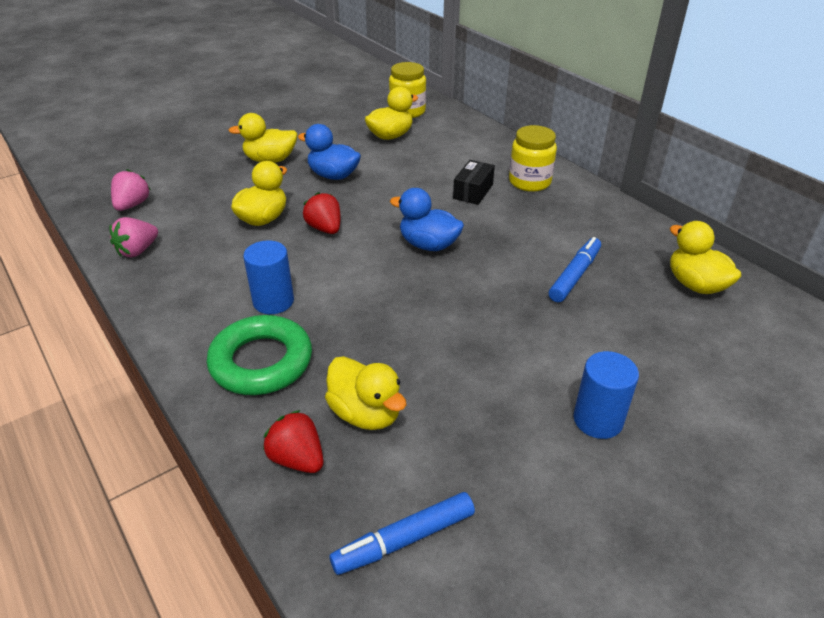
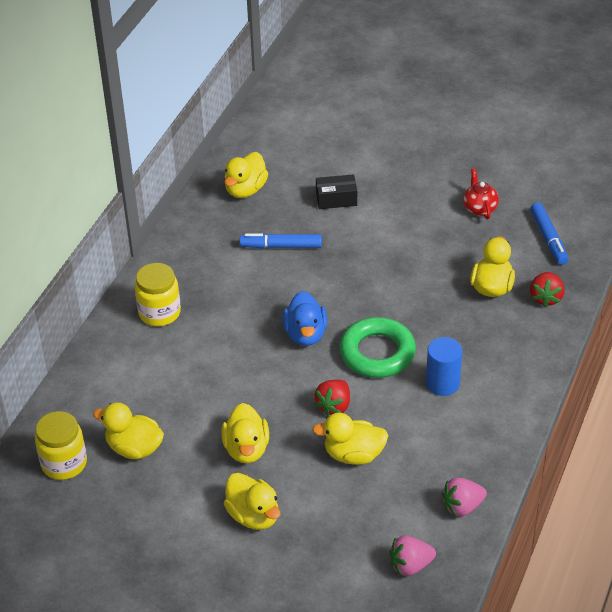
camera: 120 degrees left, 5 degrees up
(138, 251) = (462, 506): pink strawberry -> pink strawberry turned 150 degrees clockwise
(261, 362) = (499, 354): green ring -> green ring (377, 353)
(333, 175) = (246, 449): blue duck -> yellow duck
(405, 539) = (548, 238): blue marker -> blue marker turned 45 degrees clockwise
(473, 191) = (203, 341): black box -> black box (336, 199)
(532, 489) = (479, 208): none -> red teapot
(598, 420) = (411, 199): blue cylinder -> none

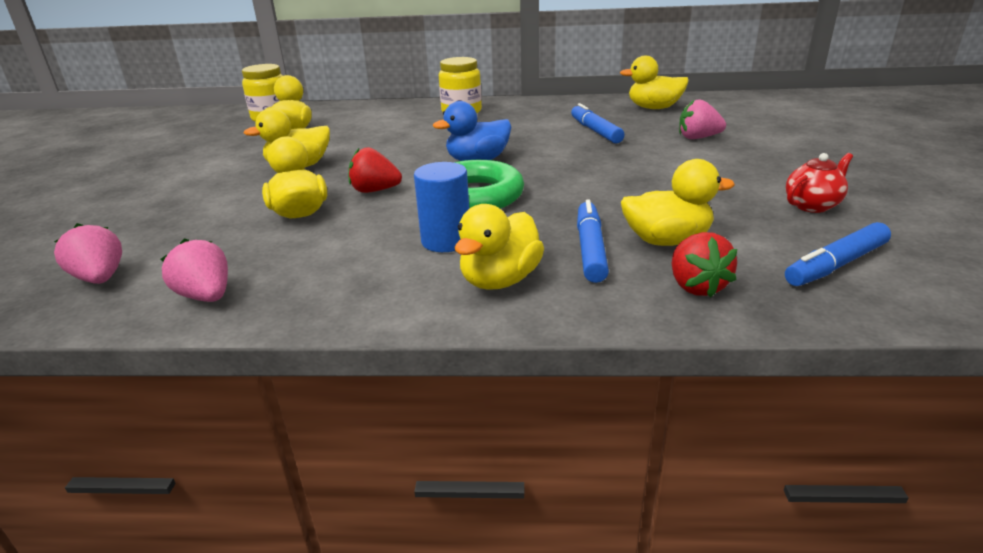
camera: 70 degrees right, 15 degrees down
(253, 515) = (204, 185): yellow duck -> yellow duck (500, 280)
(336, 199) = (698, 138): black box -> pink strawberry
(486, 322) = (590, 249): none -> blue marker
(546, 298) = (696, 286): red strawberry -> red strawberry turned 90 degrees counterclockwise

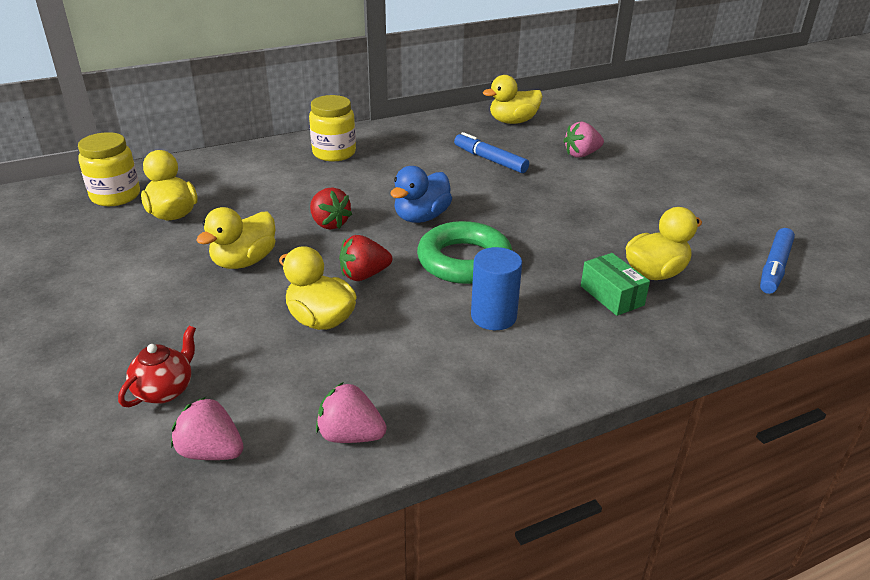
camera: 30 degrees left, 5 degrees up
(500, 280) = (577, 344): yellow duck -> none
(590, 249) = (612, 295): blue marker -> green box
(696, 286) = (710, 310): red strawberry -> red strawberry (329, 224)
(812, 205) = (719, 214): red teapot -> red teapot (165, 390)

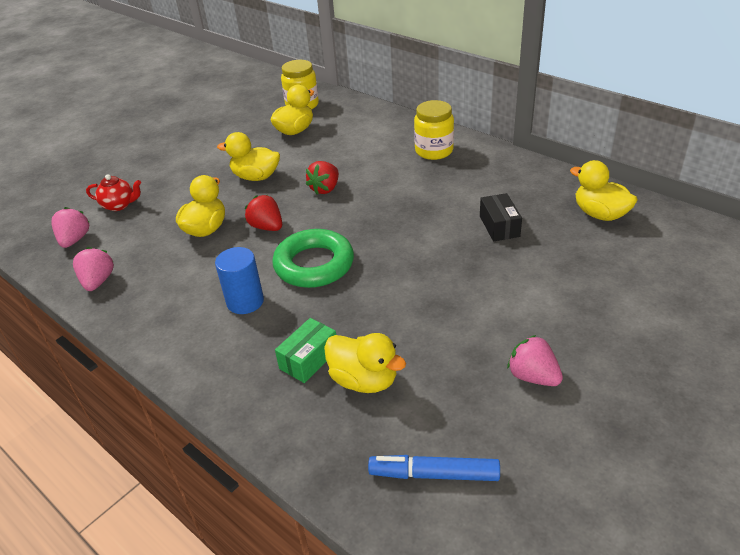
camera: 70 degrees right, 5 degrees up
(421, 217) = (365, 224): blue duck -> none
(490, 160) = (499, 226): blue marker -> black box
(581, 154) = (570, 277): pink strawberry -> pink strawberry (533, 376)

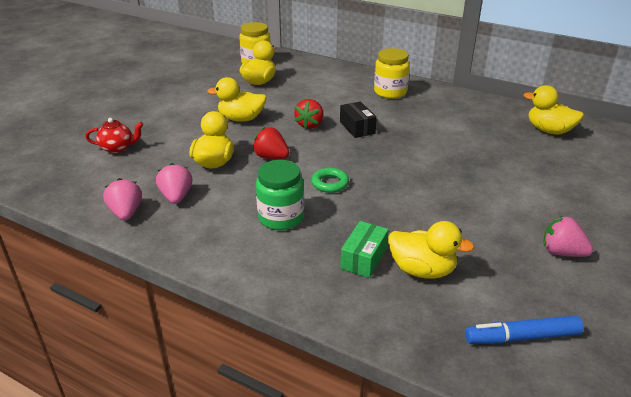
camera: 15 degrees left, 5 degrees down
(75, 240) = (85, 180): pink strawberry -> pink strawberry (176, 197)
(245, 301) = (281, 218): blue cylinder -> green jar
(314, 264) = (330, 183): green ring -> green ring, size x0.51
(499, 226) = (474, 144): black box -> black box (357, 127)

